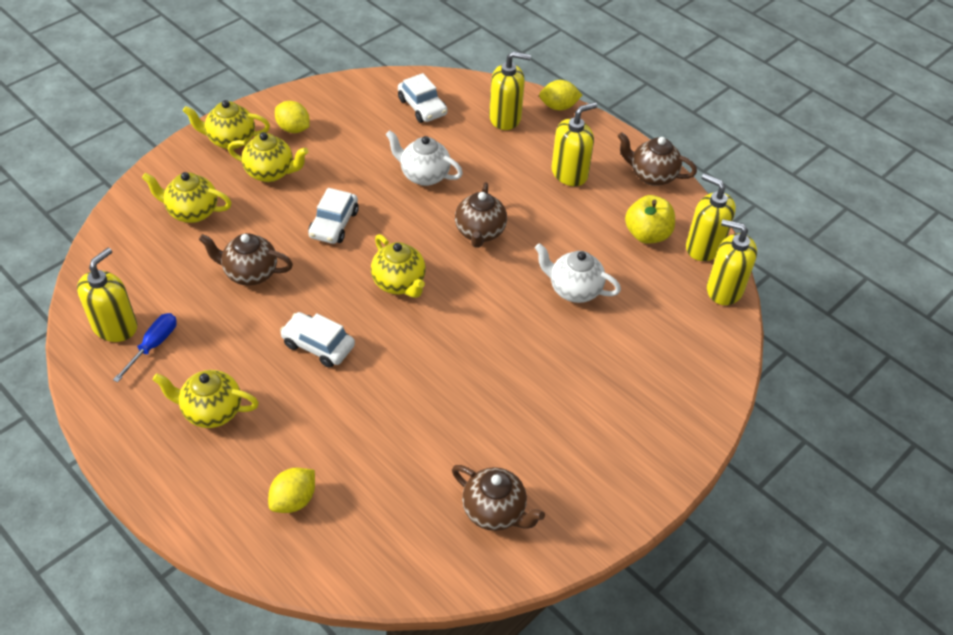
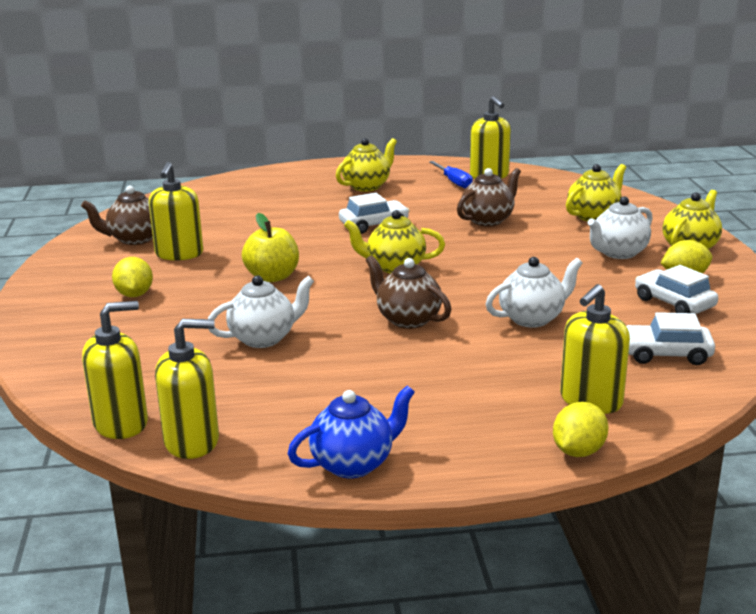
camera: 130 degrees right, 25 degrees down
(271, 172) = (618, 253): yellow teapot -> white teapot
(294, 500) = (257, 192): yellow lemon -> yellow lemon (134, 295)
(334, 224) = (509, 261): white car -> white car (674, 303)
(569, 173) = (432, 404): yellow soap dispenser -> yellow soap dispenser (179, 254)
(647, 234) = (267, 412): yellow apple -> yellow apple (272, 277)
(652, 175) = (353, 464): brown teapot -> blue teapot

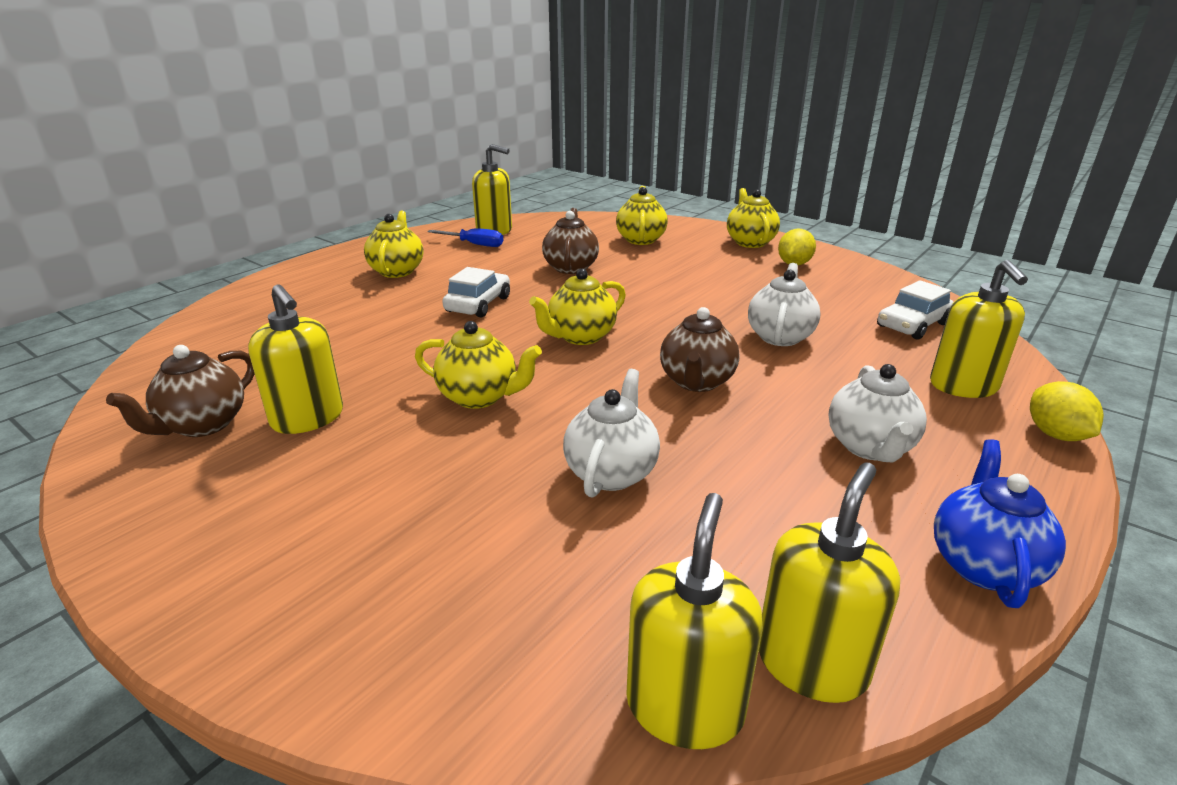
camera: 45 degrees left, 5 degrees up
(134, 295) = (341, 499): yellow lemon -> none
(272, 277) = (479, 397): yellow apple -> yellow teapot
(407, 319) = (696, 382): brown teapot -> brown teapot turned 75 degrees counterclockwise
(618, 253) = (717, 261): white teapot -> white teapot (870, 447)
(674, 303) = (831, 285): white car -> none

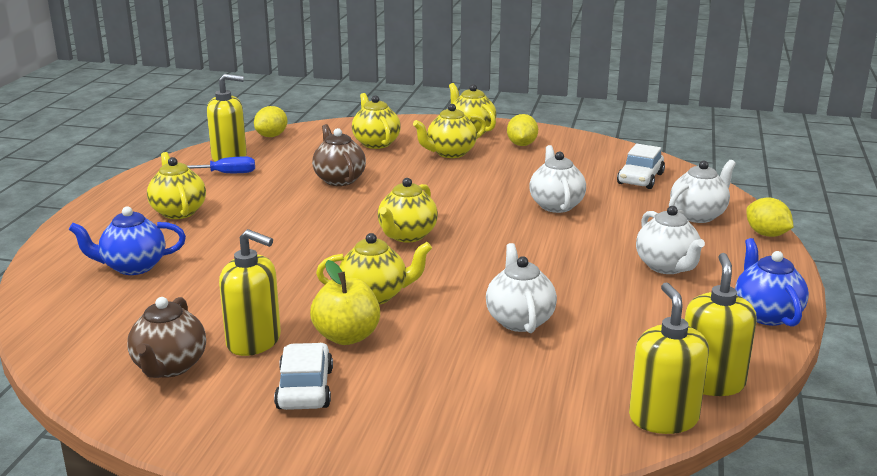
camera: 25 degrees left, 5 degrees down
(300, 314) = (133, 267): none -> blue teapot
(400, 438) = (347, 336): none -> yellow apple
(478, 304) = (292, 227): white car -> white car (305, 389)
(551, 219) = (271, 136): none -> yellow lemon
(696, 382) = (524, 250): brown teapot -> none
(707, 260) = (450, 153): none -> yellow teapot
(963, 386) = (698, 215): yellow soap dispenser -> white teapot

